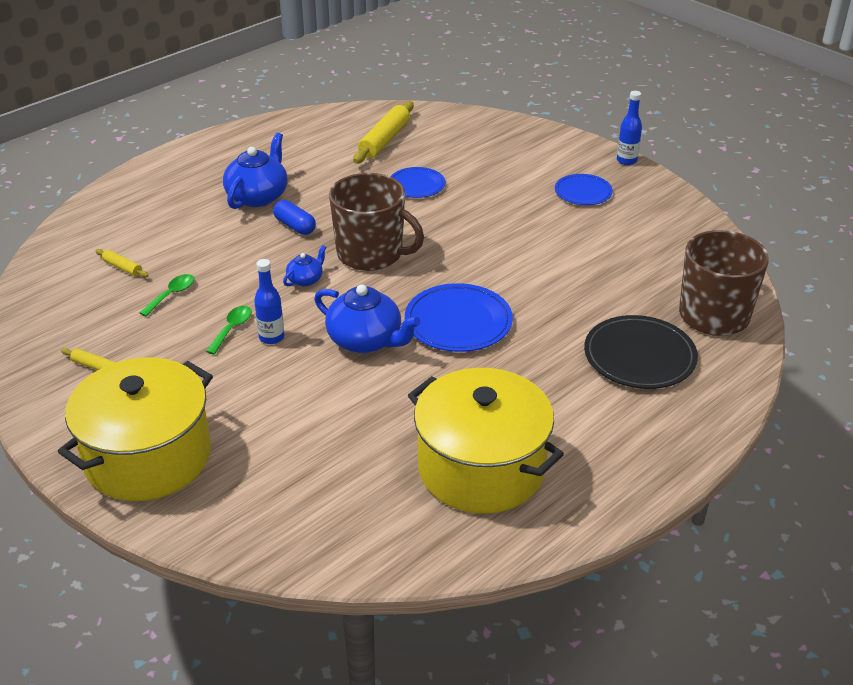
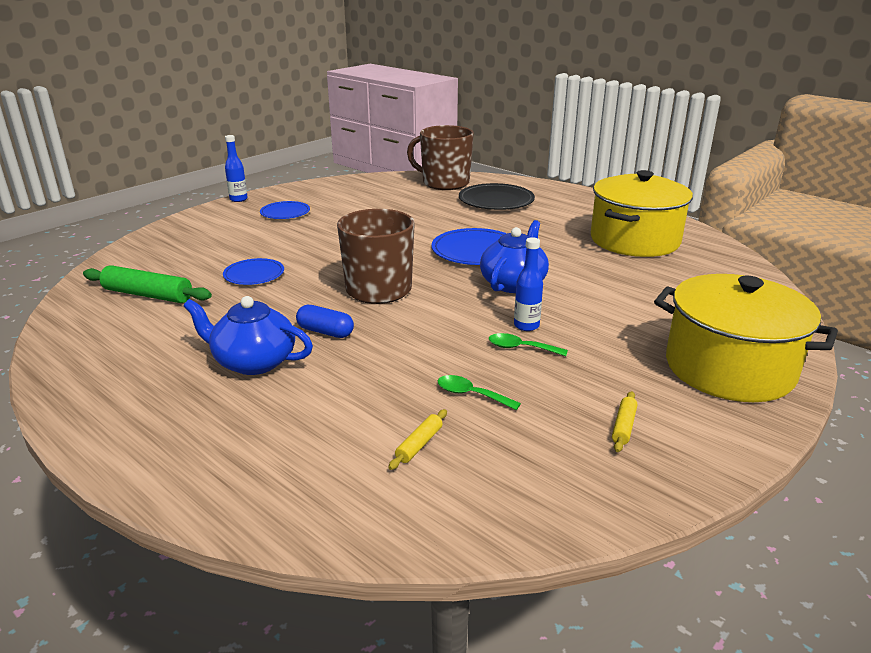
camera: 95 degrees left, 10 degrees down
(295, 226) = (325, 332): blue capsule -> blue capsule turned 75 degrees clockwise
(305, 279) = (427, 317): blue teapot -> none
(384, 140) = (148, 295): yellow rolling pin -> green rolling pin

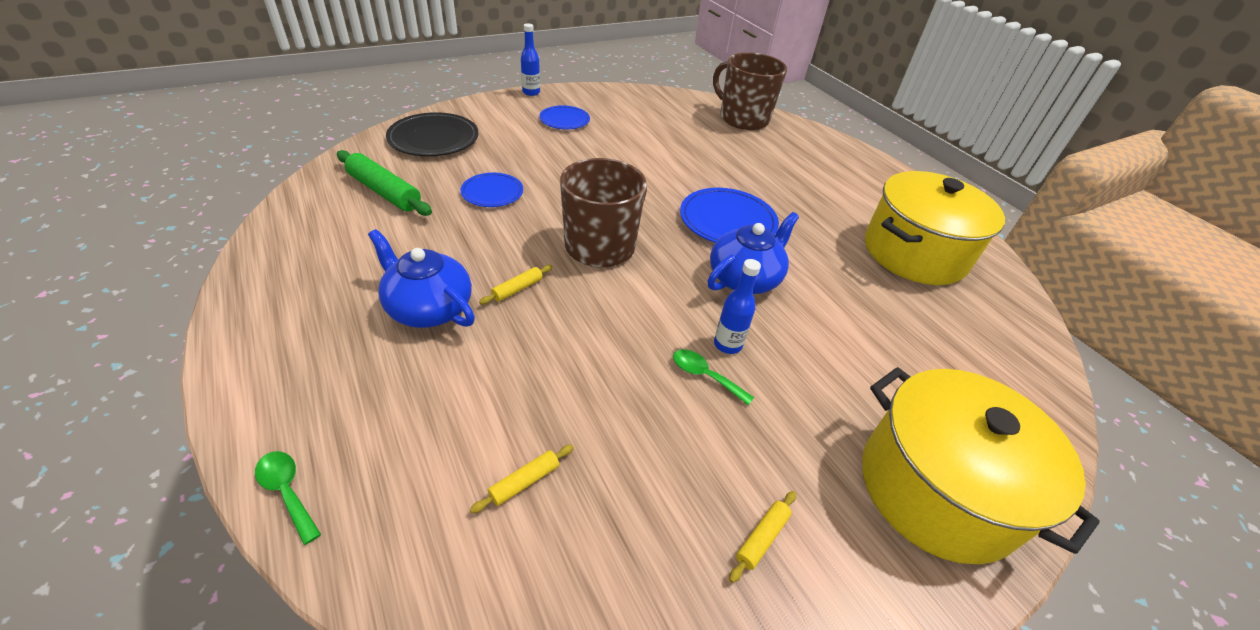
camera: 15 degrees right, 15 degrees up
(325, 332) = (517, 289): blue capsule -> yellow rolling pin
(471, 394) = (616, 427): green spoon -> green spoon (287, 491)
(496, 201) = (785, 156): black plate -> black plate (434, 139)

